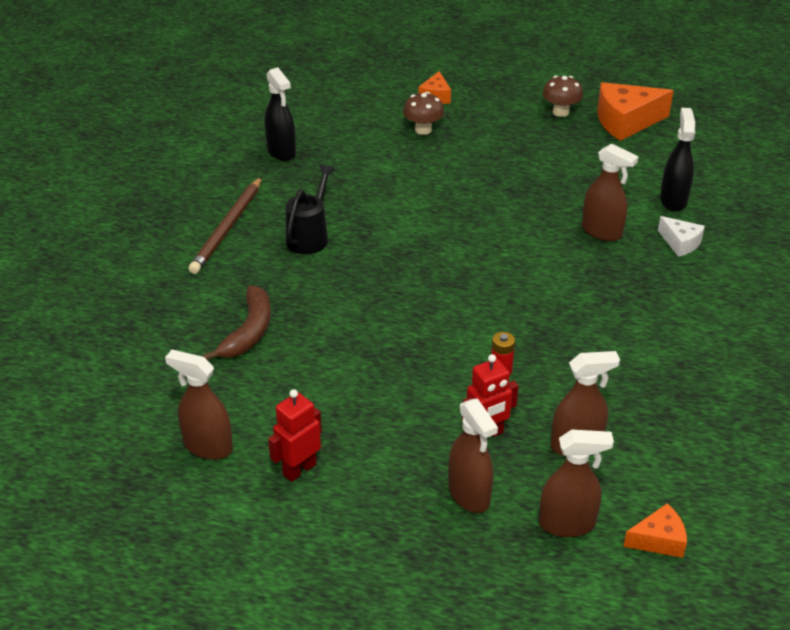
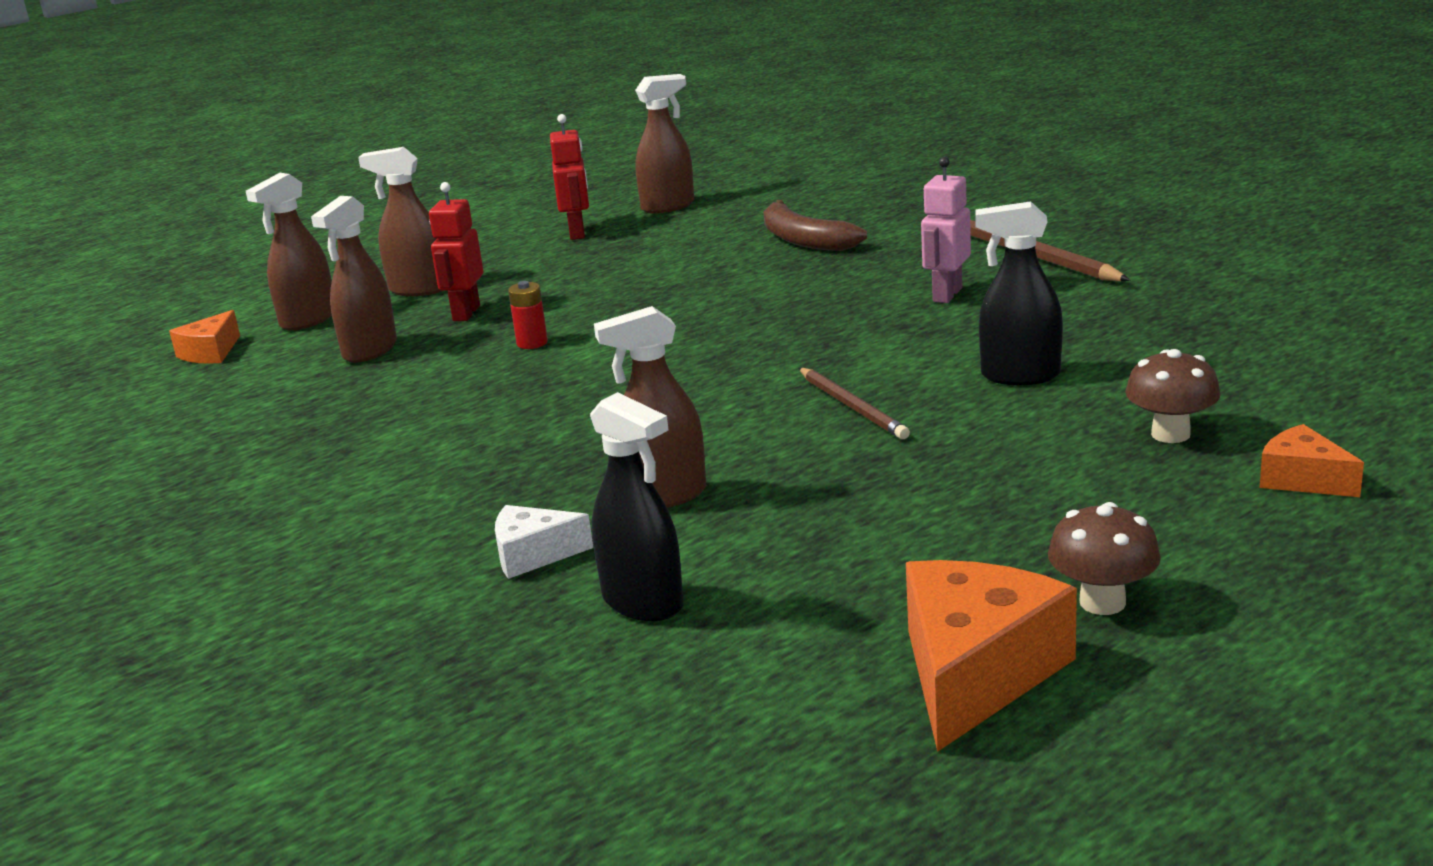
camera: 130 degrees right, 15 degrees down
(281, 152) = (1206, 313): black spray bottle -> black spray bottle (1020, 375)
(310, 236) = (946, 295): black watering can -> pink robot
(471, 215) = (852, 406): none -> brown pencil

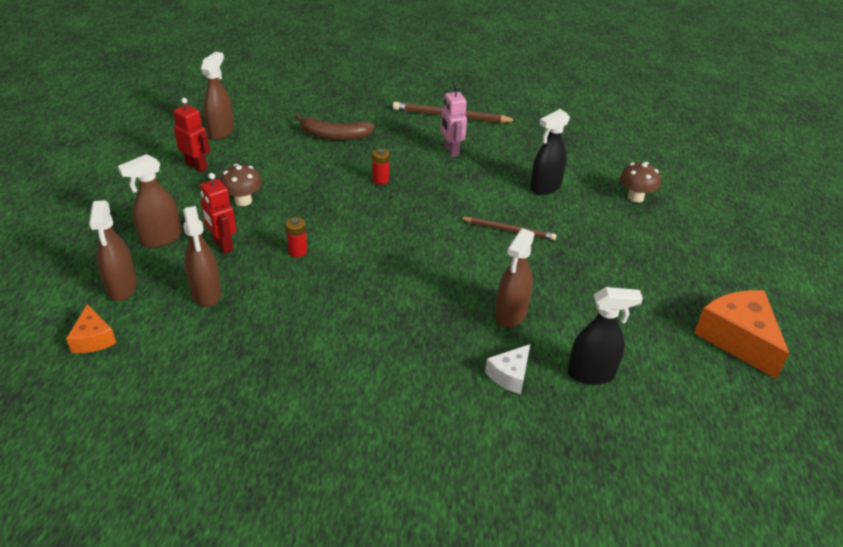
camera: 50 degrees left, 15 degrees up
(775, 301) = (380, 180): none -> red battery
(1102, 602) = (725, 286): brown mushroom -> brown mushroom (243, 201)
(1302, 479) = (699, 202): orange cheese -> none

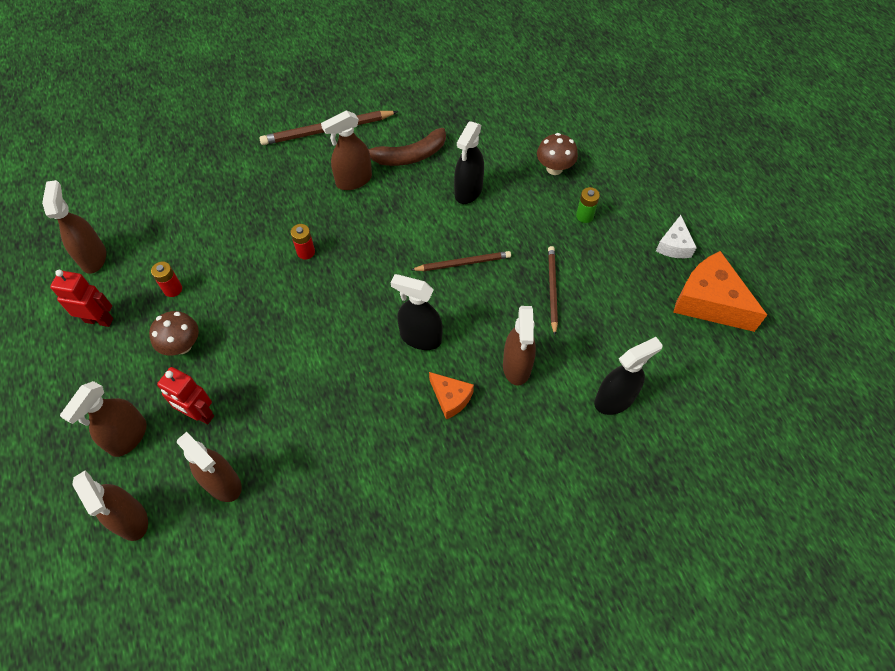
camera: 25 degrees left, 20 degrees up
(93, 339) = (146, 596): orange cheese -> orange cheese (450, 398)
(297, 251) = (279, 385): red battery -> red battery (173, 289)
(334, 135) = (221, 210): brown banana -> brown banana (409, 155)
(436, 264) = (420, 337): none -> black spray bottle
(451, 151) = (353, 180): pink robot -> brown spray bottle
(510, 375) = (550, 436): white cheese -> white cheese (674, 245)
(580, 275) = (552, 289): none -> brown pencil
(644, 237) = (584, 216): none -> green battery

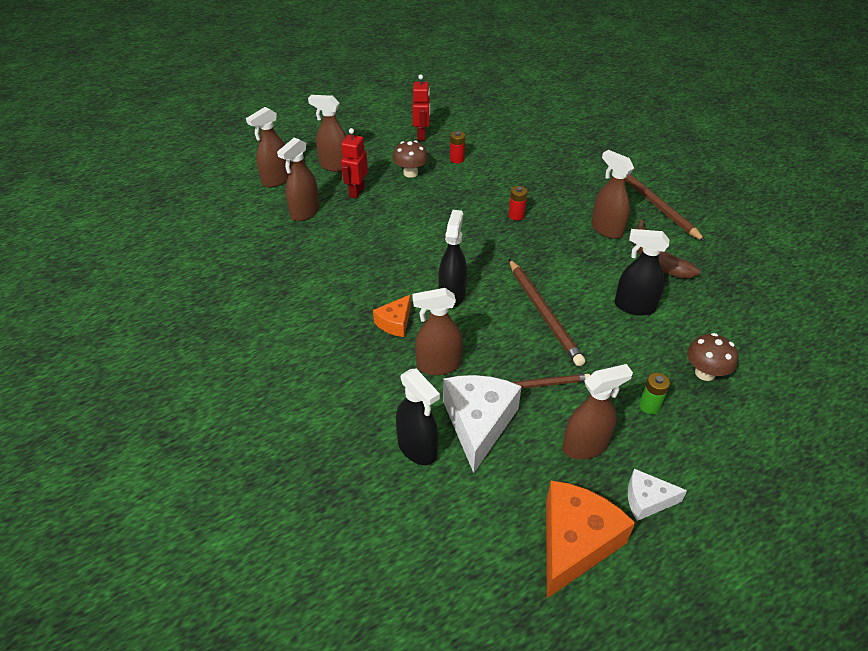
camera: 80 degrees right, 15 degrees down
(93, 257) = (471, 122): brown spray bottle -> brown spray bottle (585, 446)
(463, 263) = (544, 313): brown pencil -> brown pencil, size x1.54
(591, 345) = (478, 423): none -> white cheese

